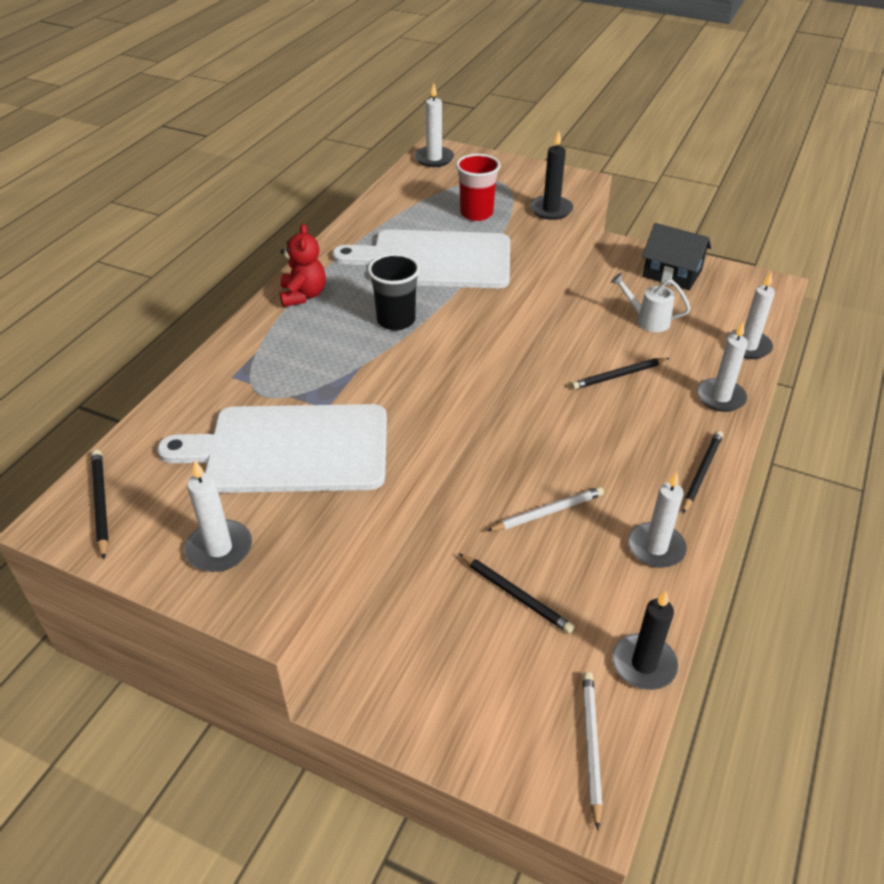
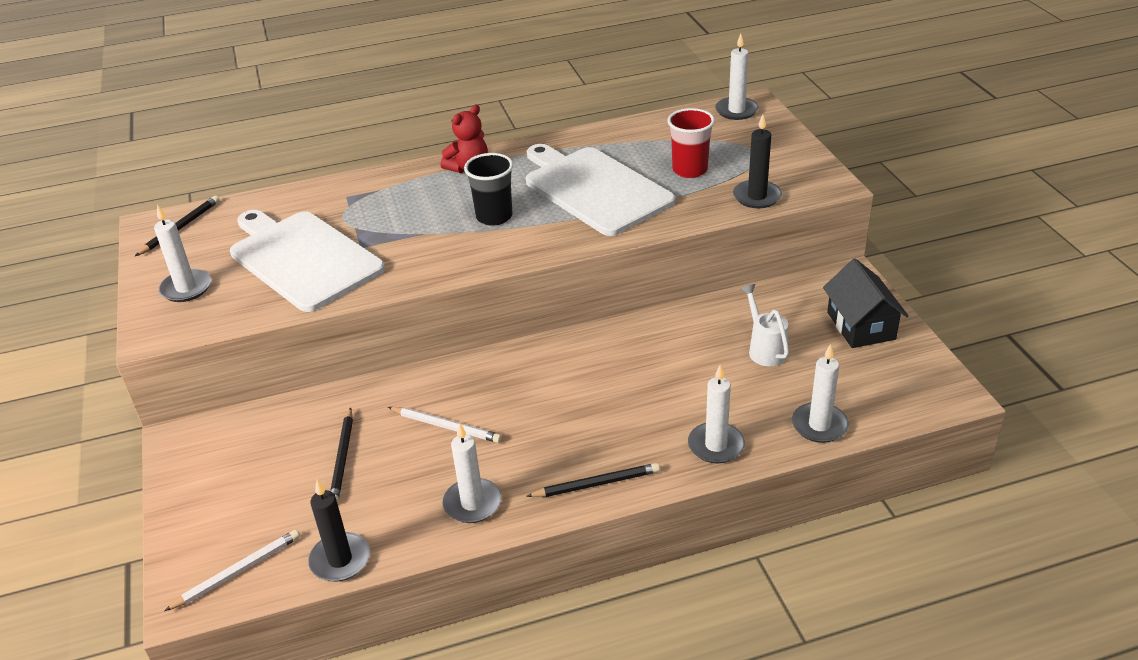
camera: 50 degrees right, 5 degrees down
(618, 375) = (662, 374): black pencil -> none

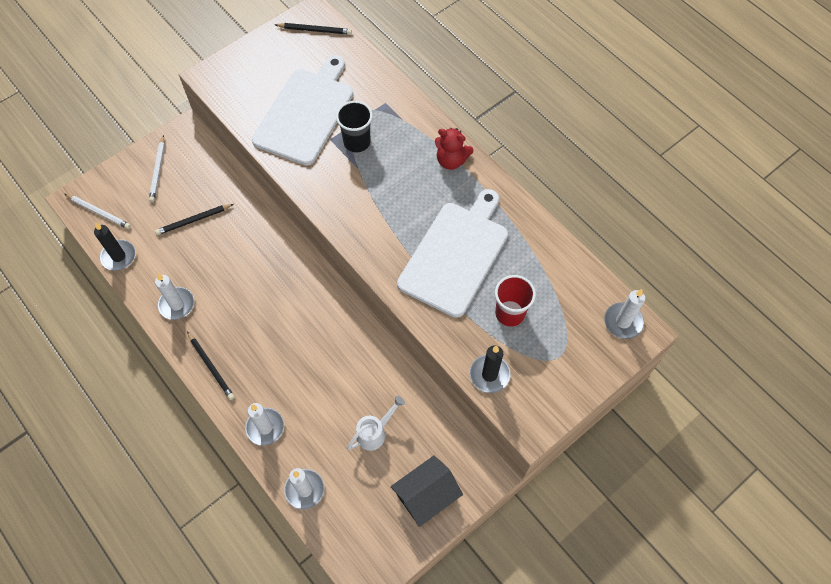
camera: 65 degrees right, 25 degrees up
(186, 288) = (255, 68): white candle -> none
(446, 426) = (236, 263): white pencil -> white pencil (158, 170)
(494, 216) = (394, 203): black cup -> black cup (357, 142)

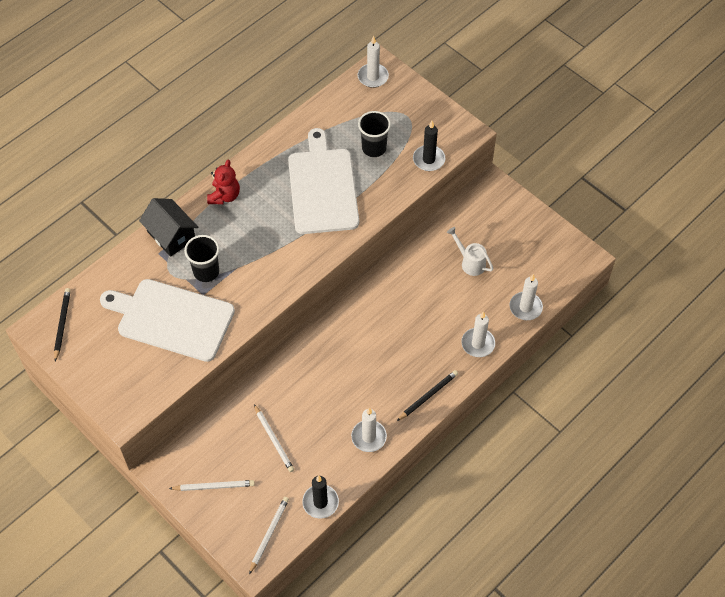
camera: 95 degrees left, 5 degrees down
(194, 220) = (273, 439): black pencil -> white pencil
(426, 495) = (515, 223): black house -> black house (171, 235)
(455, 255) = (322, 187): white cutting board -> white cutting board turned 60 degrees clockwise
(510, 313) = (374, 148): red cup -> black cup

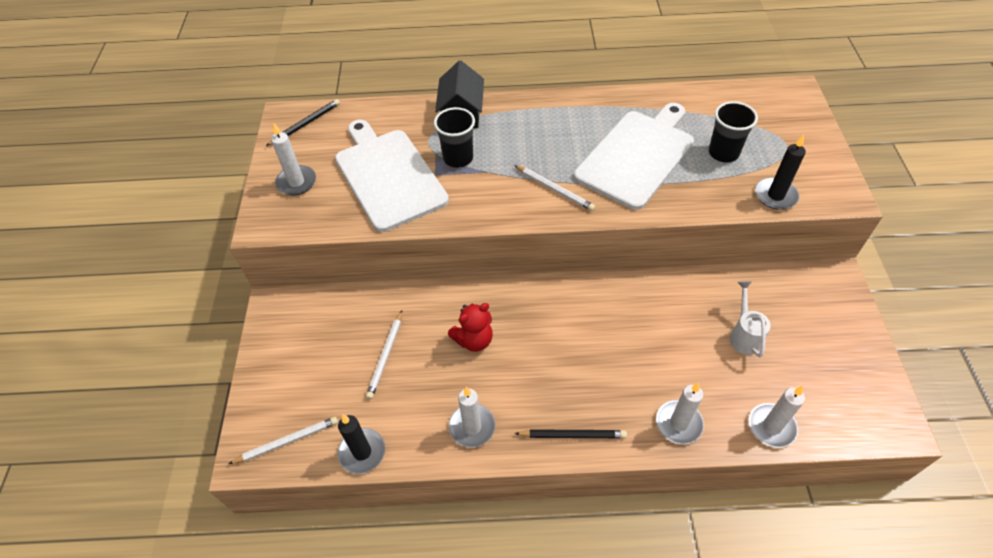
camera: 45 degrees right, 5 degrees down
(213, 486) = (294, 355): white pencil -> white pencil (554, 189)
(224, 196) = (539, 111): red teddy bear -> red teddy bear (474, 340)
(373, 77) = (780, 96): white candle -> white candle (296, 182)

